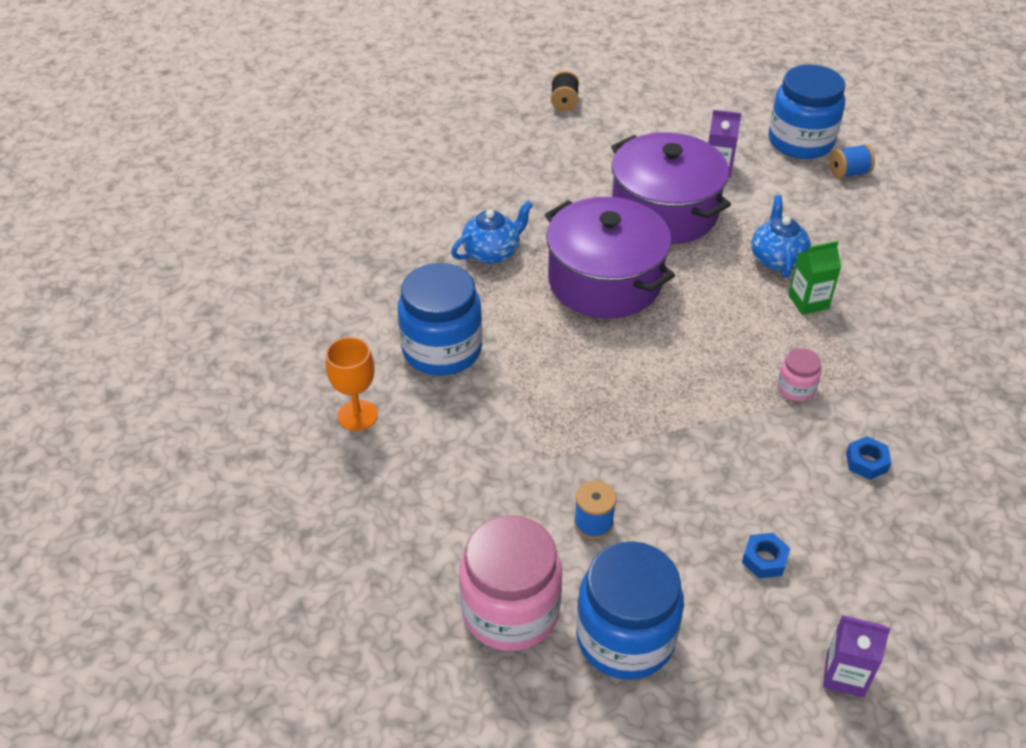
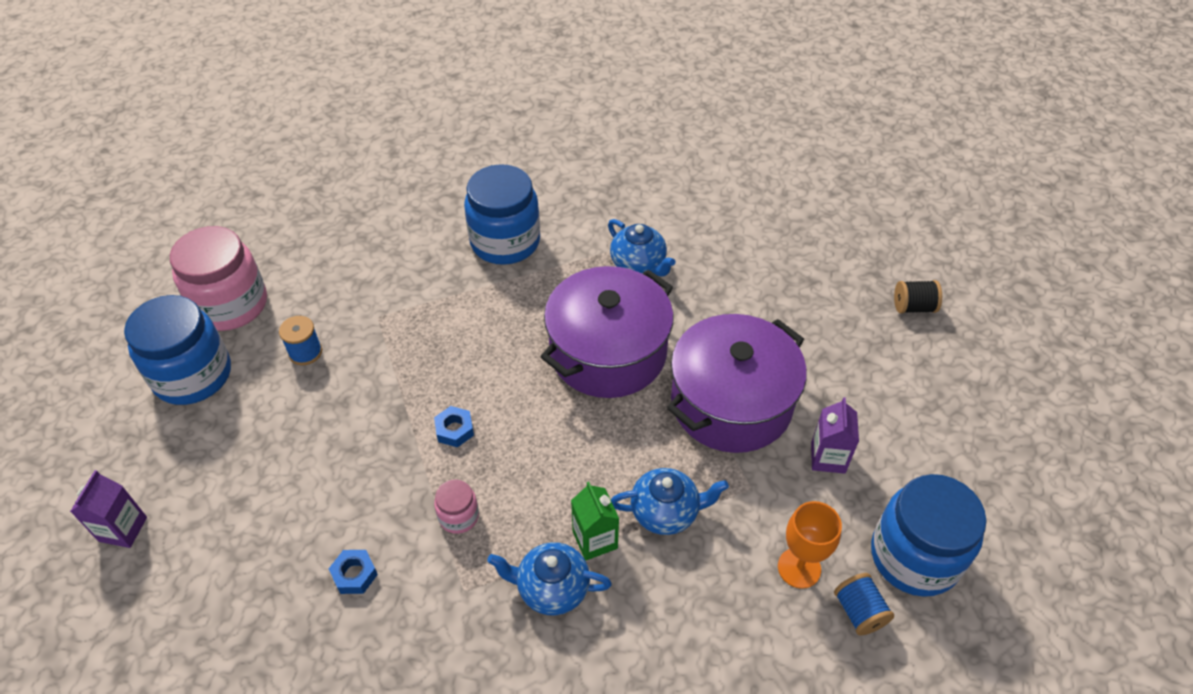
camera: 85 degrees right, 5 degrees up
(357, 415) = (430, 200): orange goblet -> orange goblet (799, 568)
(764, 559) = (250, 475): blue nut -> blue nut (454, 430)
(857, 330) = (551, 588): none -> blue teapot

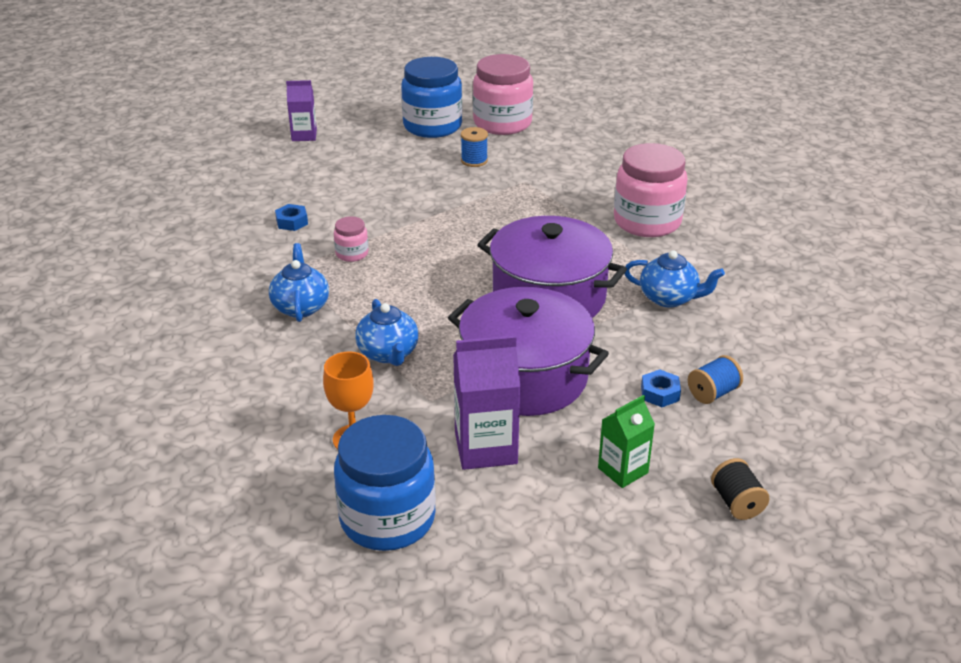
camera: 75 degrees right, 15 degrees down
(454, 430) = (430, 236): blue nut -> blue nut (660, 393)
(505, 242) = (647, 222): blue jar -> pink jar
(595, 539) = (350, 320): green carton -> green carton (623, 470)
(639, 264) = (669, 298): blue teapot -> blue teapot turned 105 degrees counterclockwise
(828, 457) = (485, 448): purple carton -> purple carton, size x1.58
(859, 612) = (317, 482): blue spool -> blue spool (713, 393)

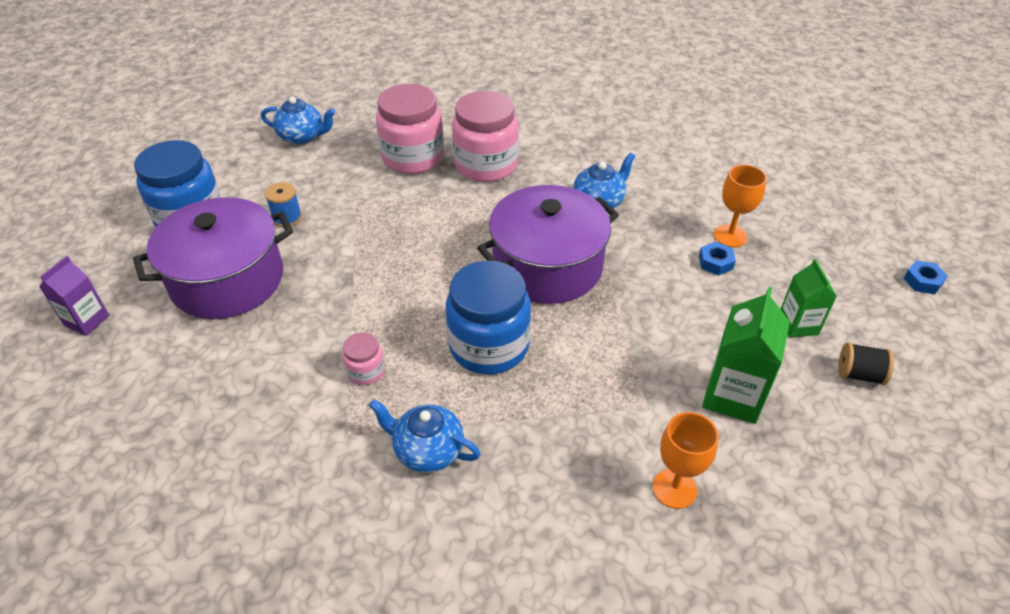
camera: 60 degrees left, 10 degrees up
(292, 222) = (258, 398): blue nut -> blue nut (923, 281)
(387, 518) = (799, 506): blue jar -> blue jar (489, 346)
(388, 354) = (557, 409): blue teapot -> blue teapot (302, 137)
(485, 448) = (733, 396): purple carton -> green carton
(502, 123) = (242, 173): pink jar -> pink jar (413, 157)
(525, 377) = (650, 329): purple pot -> purple pot (227, 280)
(713, 393) = (730, 236): blue spool -> orange goblet
(736, 503) = (857, 282): black spool -> black spool (859, 374)

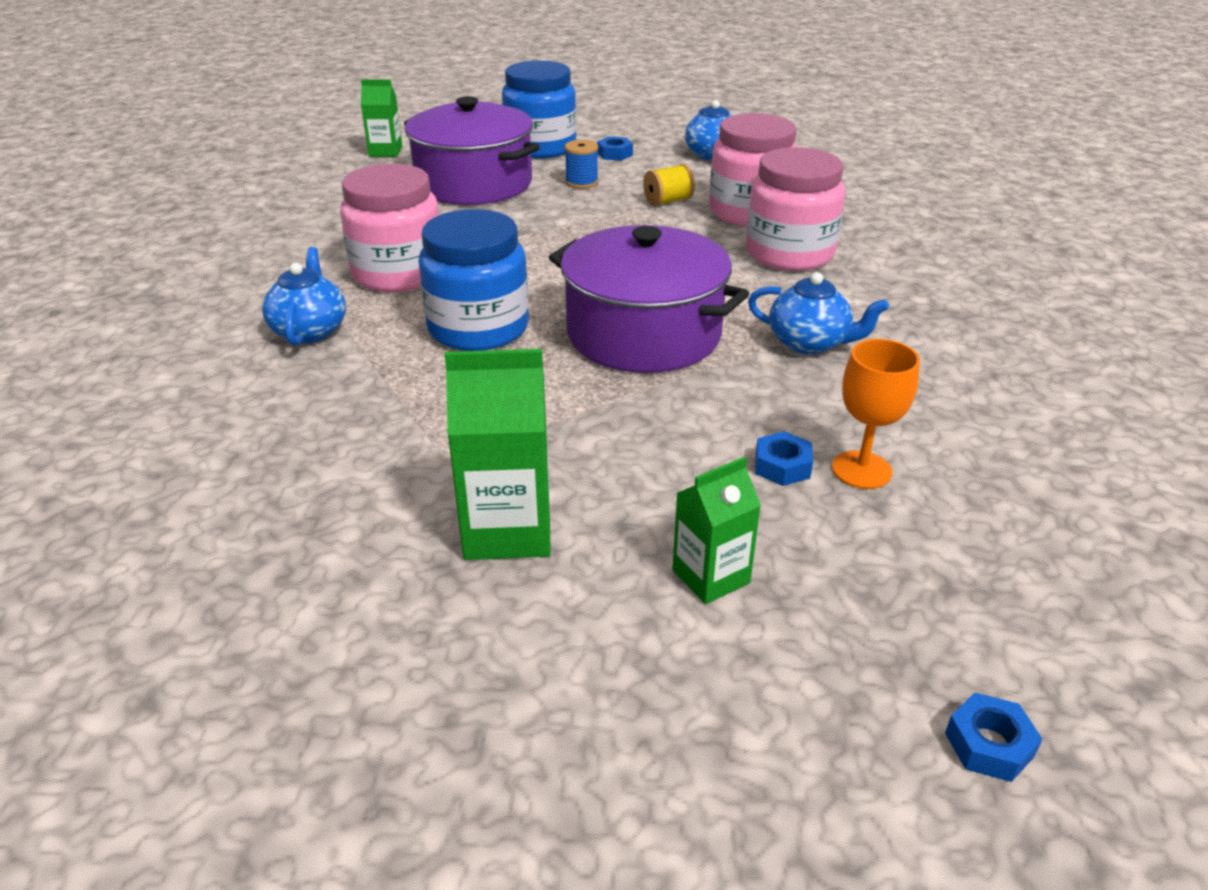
camera: 65 degrees right, 10 degrees down
(87, 320) = (385, 151): purple carton -> green carton
(249, 182) = (614, 154): none -> blue nut
(362, 186) = (668, 201): none -> yellow spool
(366, 371) = (398, 273): pink jar -> pink jar, size x2.15
(674, 488) = (317, 505): orange goblet -> none
(859, 374) = (643, 669): black spool -> none

